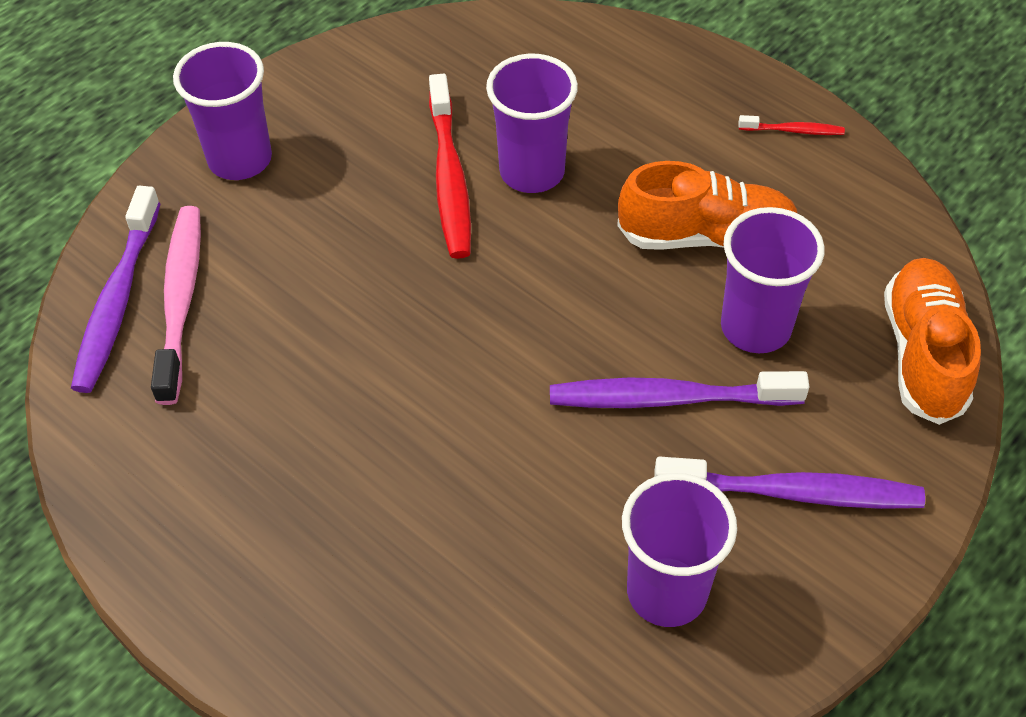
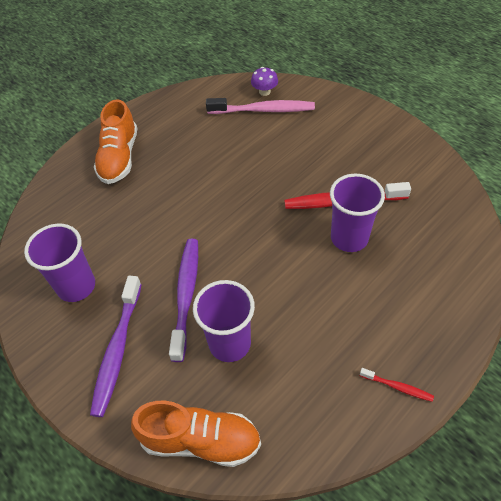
camera: 95 degrees right, 0 degrees up
(117, 300) = (264, 92): purple toothbrush -> purple mushroom
(240, 159) = (350, 121): purple cup -> none
(706, 236) = (300, 323): orange shoe -> orange shoe (119, 157)
(793, 130) = (397, 387): red toothbrush -> red toothbrush turned 75 degrees counterclockwise

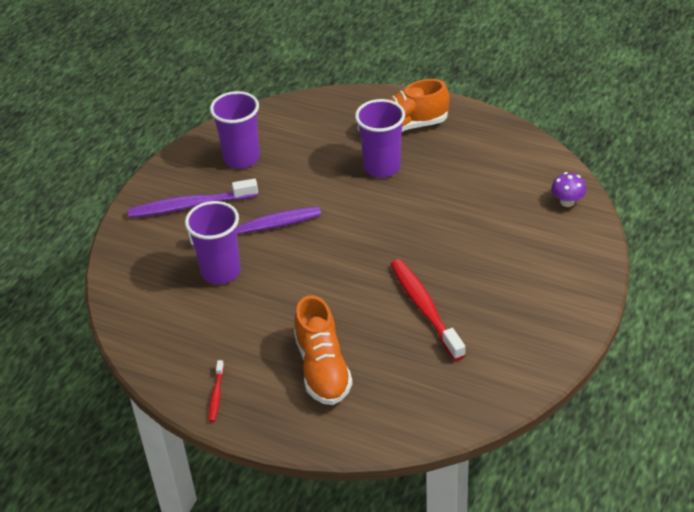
camera: 70 degrees right, 10 degrees down
(200, 440) = (128, 281): orange shoe -> orange shoe (322, 368)
(263, 110) = (534, 209): pink toothbrush -> none
(349, 238) = (376, 325): purple cup -> purple cup (382, 167)

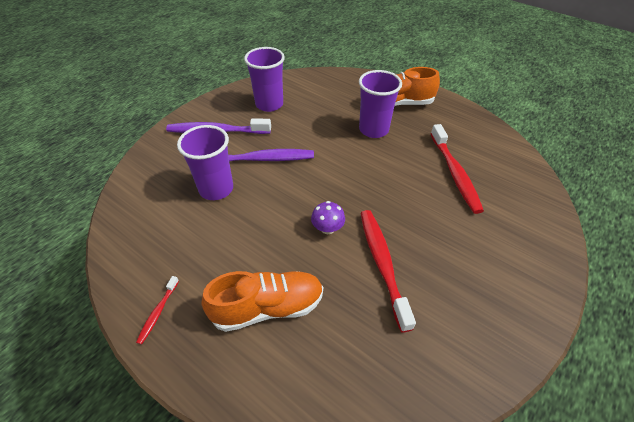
camera: 10 degrees right, 5 degrees up
(322, 368) = (268, 307): orange shoe -> orange shoe turned 105 degrees counterclockwise
(485, 201) = (454, 173): none -> red toothbrush
(567, 201) = (528, 187): purple mushroom -> purple mushroom (327, 228)

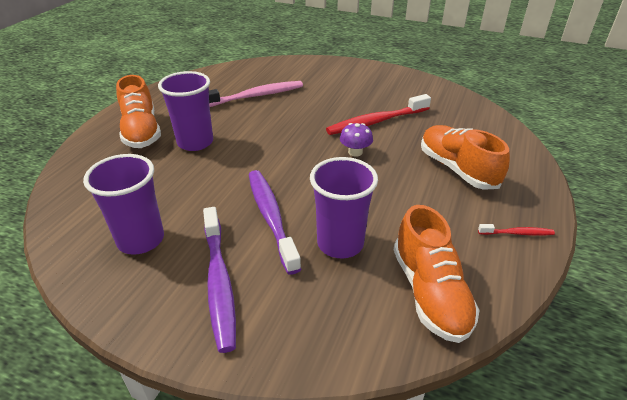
camera: 105 degrees left, 10 degrees down
(145, 223) = (430, 292): none -> orange shoe
(454, 173) = (255, 96): red toothbrush -> pink toothbrush

